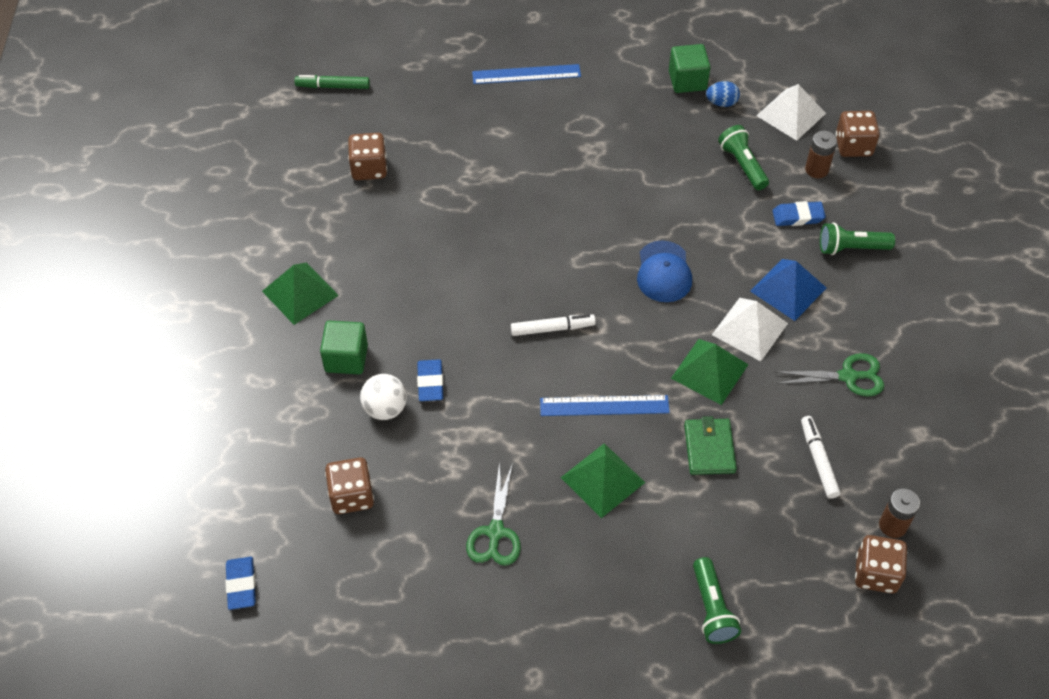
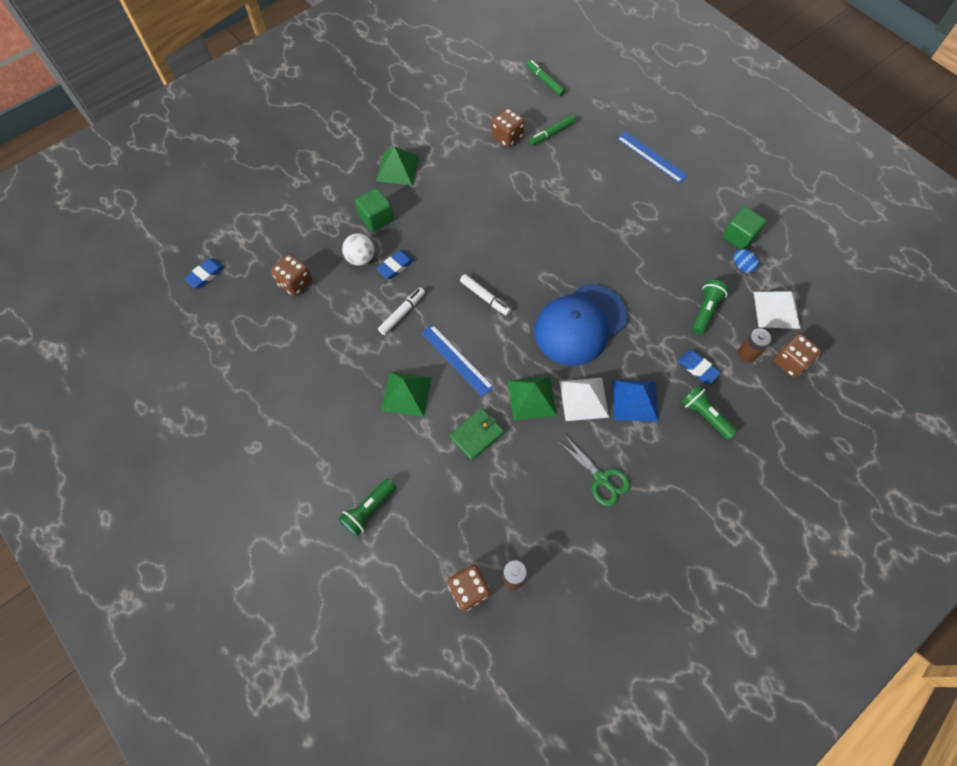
camera: 50 degrees right, 10 degrees up
(408, 129) = (552, 133): none -> green marker
(495, 532) = (328, 365): green scissors -> none
(664, 272) = (580, 325): blue cap -> blue cap, size x1.76
(818, 460) = (522, 502): white marker -> white marker (402, 313)

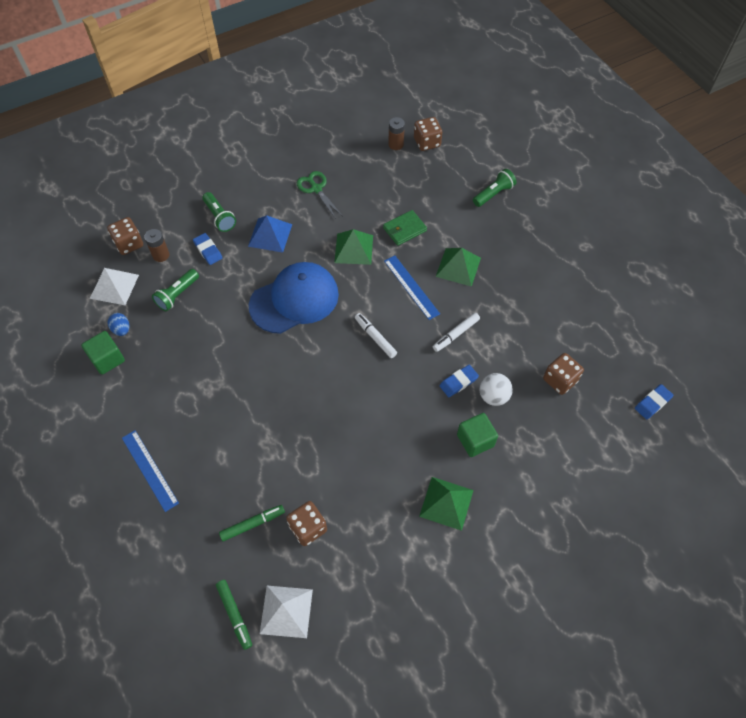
camera: 170 degrees left, 5 degrees down
(583, 399) = (311, 242): white pyramid -> white pyramid (286, 611)

